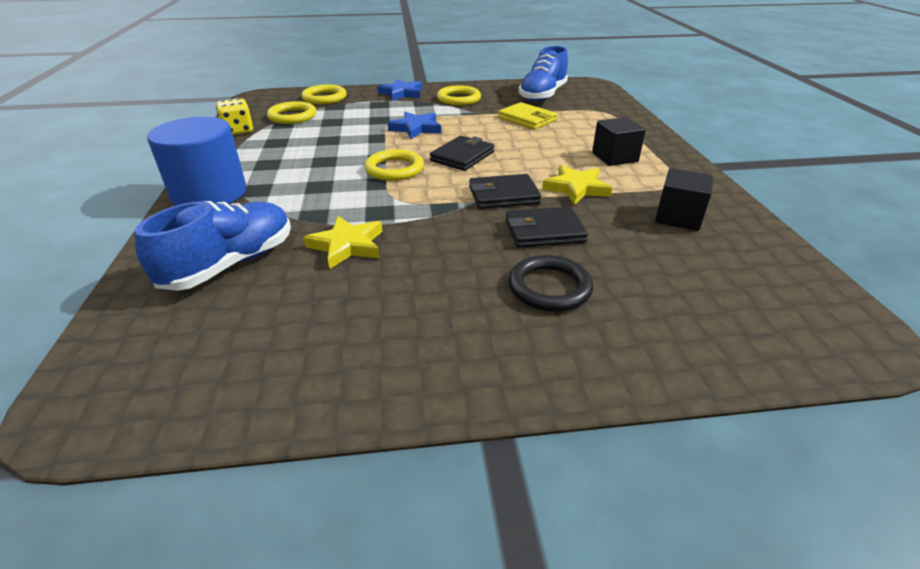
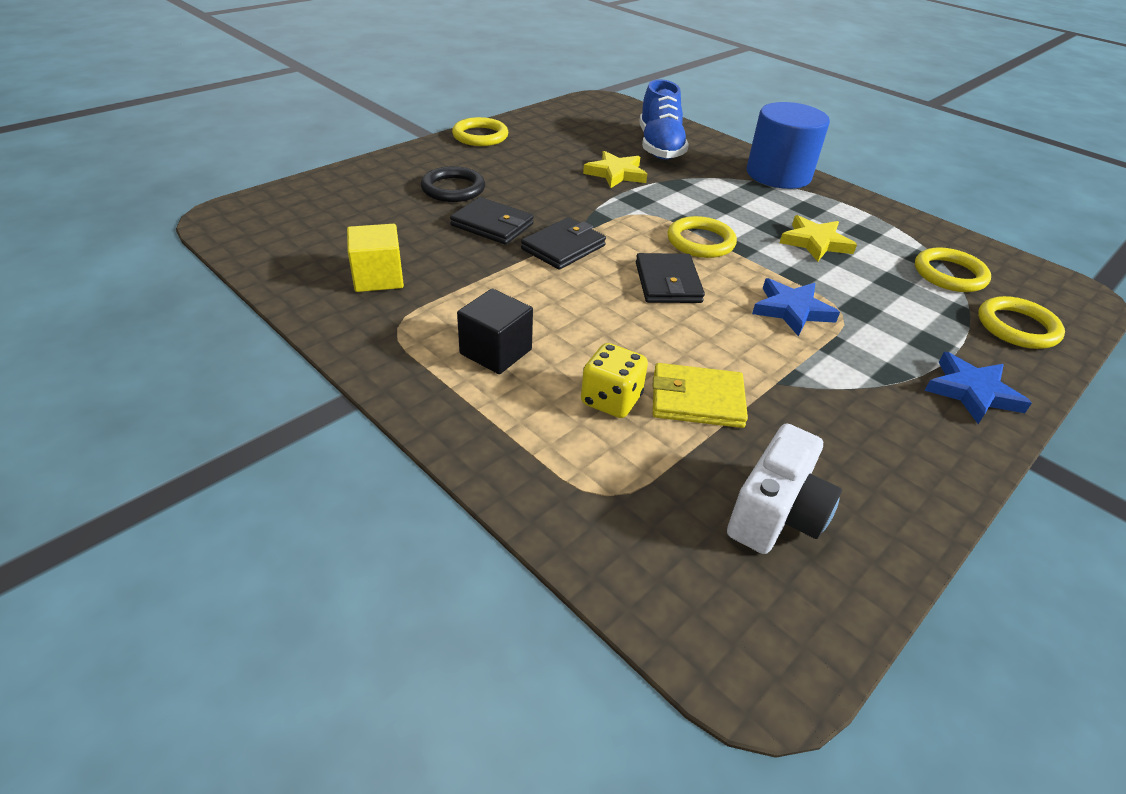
camera: 140 degrees right, 5 degrees up
(238, 131) = (930, 233): yellow dice -> yellow dice (611, 400)
(458, 99) = (873, 417): yellow ring -> yellow ring (480, 136)
(542, 95) = (776, 514): blue shoe -> white camera
(544, 231) = (492, 225): black wallet -> black wallet turned 75 degrees clockwise
(576, 188) = (503, 280): yellow star -> yellow star (815, 242)
(678, 217) = (378, 278): black cube -> yellow cube

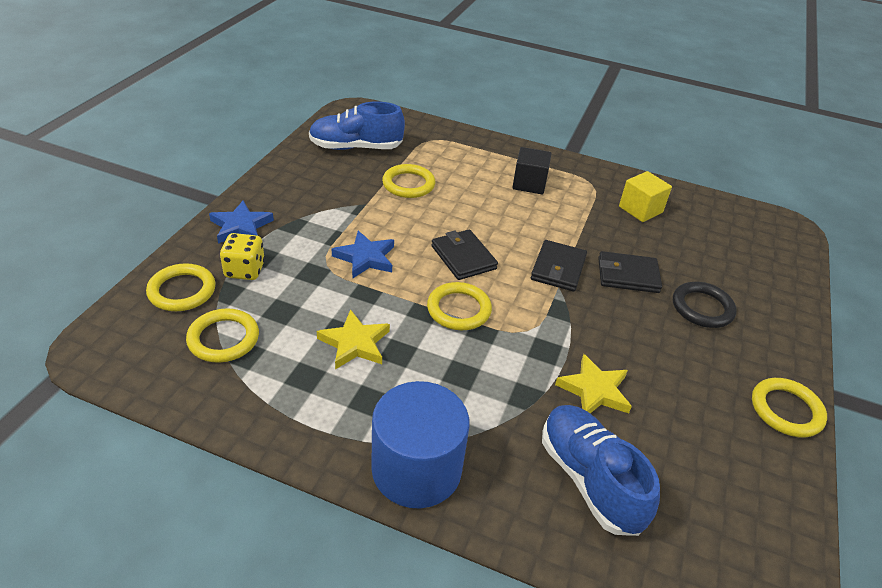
camera: 155 degrees right, 0 degrees up
(611, 400) = (452, 174): yellow dice -> yellow dice (245, 270)
(697, 400) = (408, 184): yellow wallet -> yellow ring
(776, 514) = (356, 147): white camera -> blue shoe

